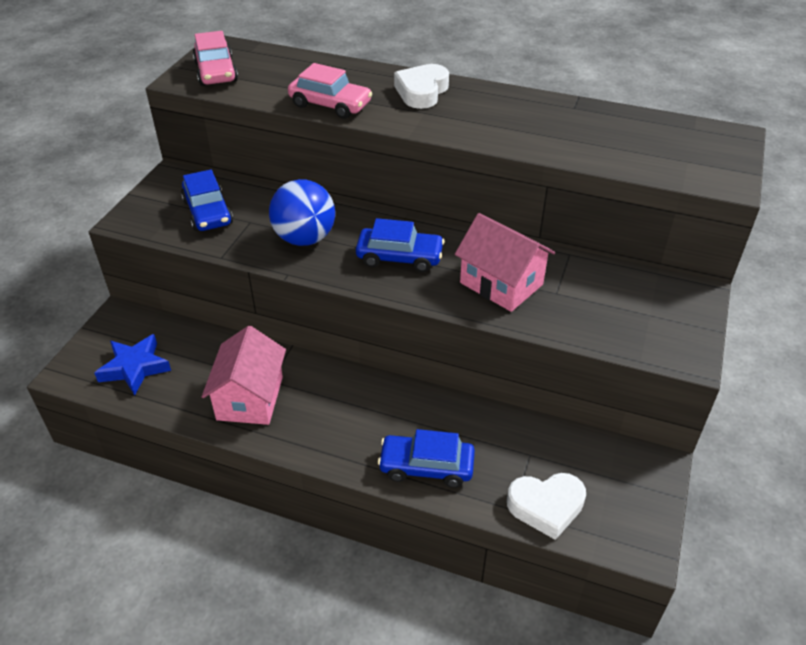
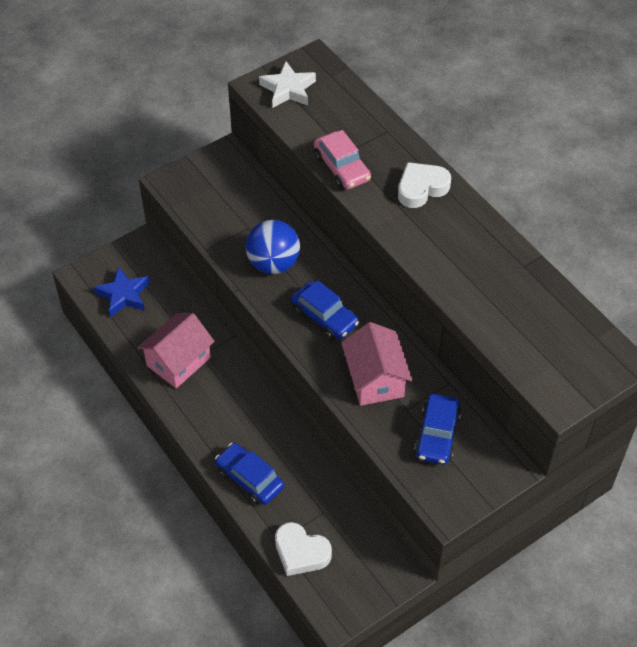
camera: 35 degrees right, 10 degrees up
(208, 212) = (226, 203): blue car -> blue car (437, 435)
(216, 72) = (288, 89): pink car -> white star

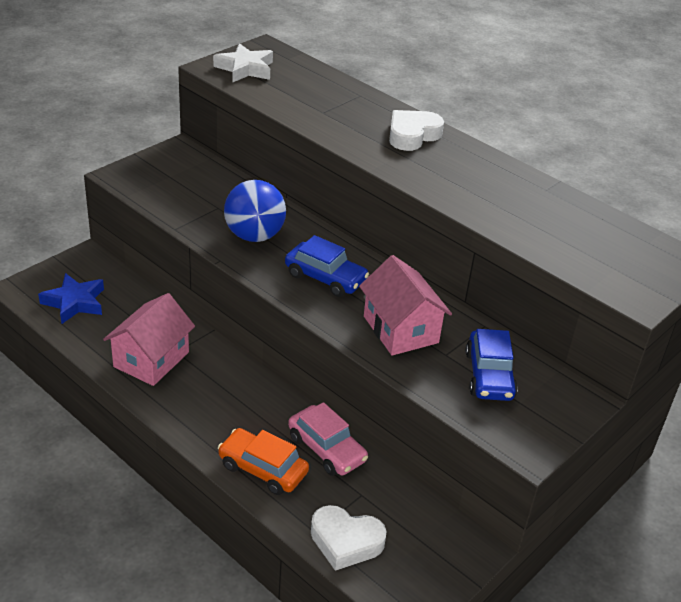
camera: 15 degrees left, 15 degrees down
(249, 479) = (262, 469): blue car -> orange car
(342, 168) = (322, 123): pink car -> pink car (326, 449)

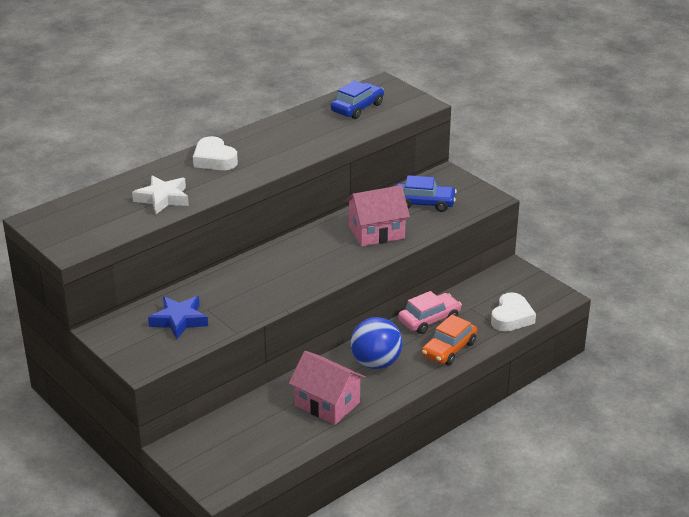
camera: 80 degrees left, 5 degrees down
(75, 302) = (244, 452): blue star -> blue star (179, 320)
(245, 69) = (78, 231): white star -> white star (163, 198)
(254, 236) = (253, 291): blue ball -> blue ball (376, 363)
(325, 277) = (313, 260): blue car -> blue car (357, 108)

